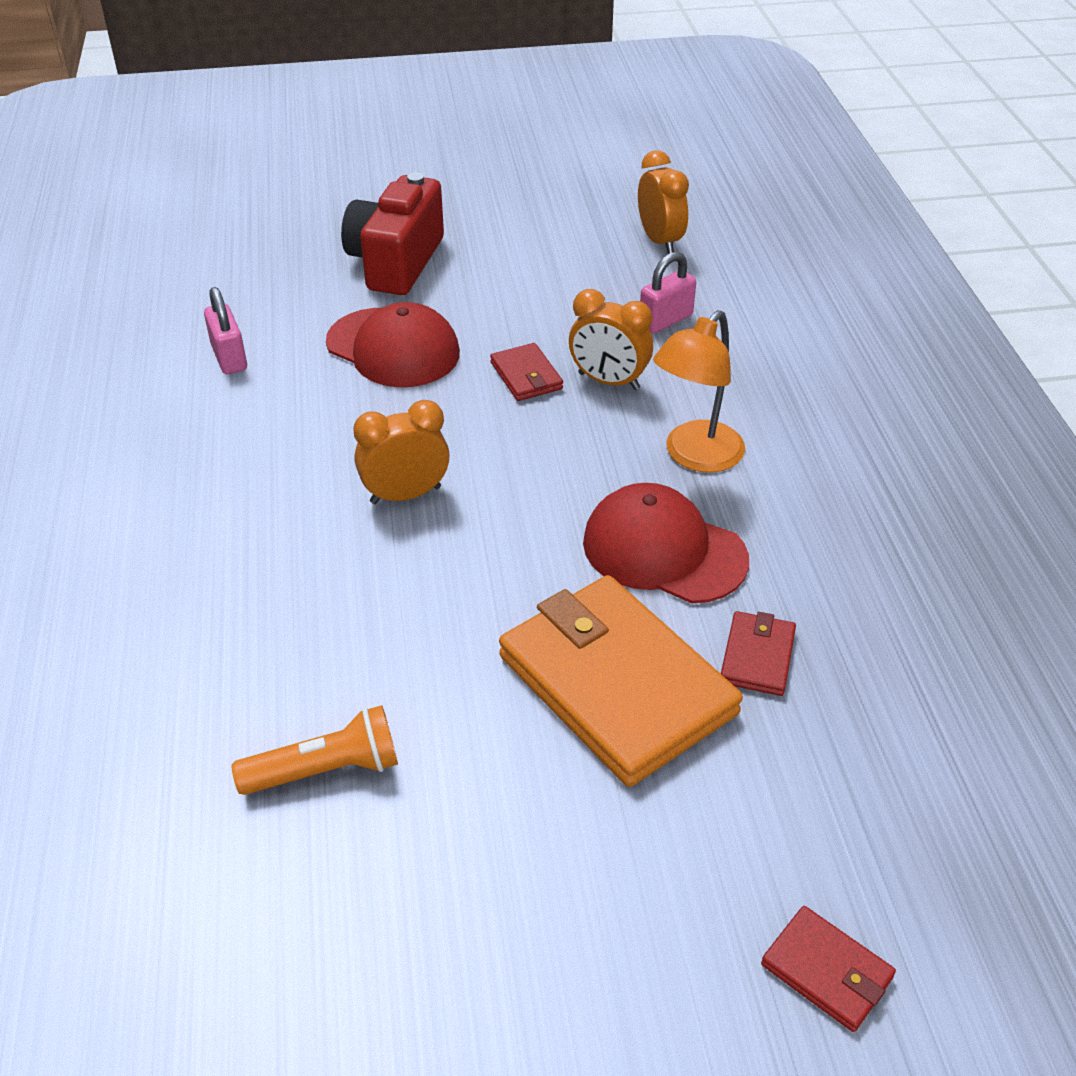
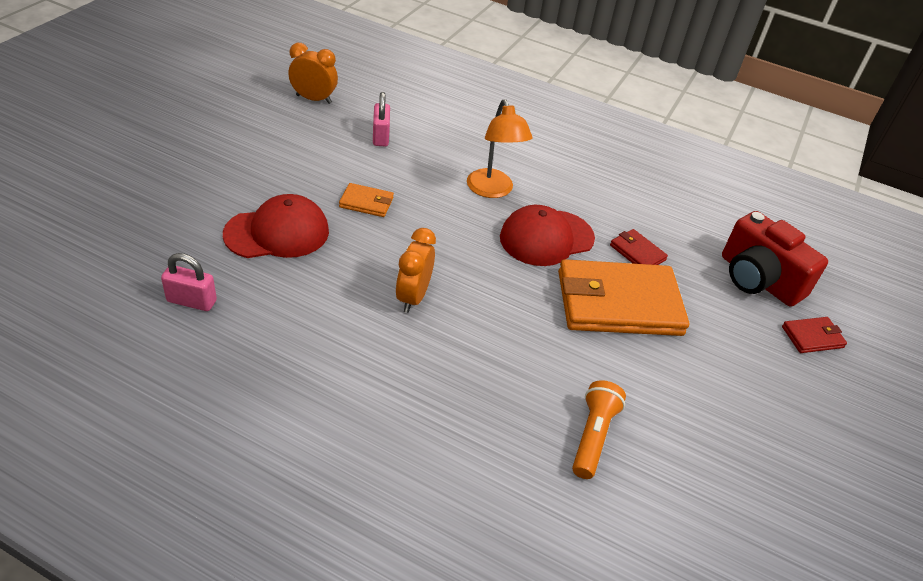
camera: 60 degrees left, 0 degrees up
(396, 262) = (194, 187): red camera -> red camera (758, 279)
(526, 376) = (366, 202): red wallet -> orange wallet
(608, 381) = (405, 181): orange clock -> none

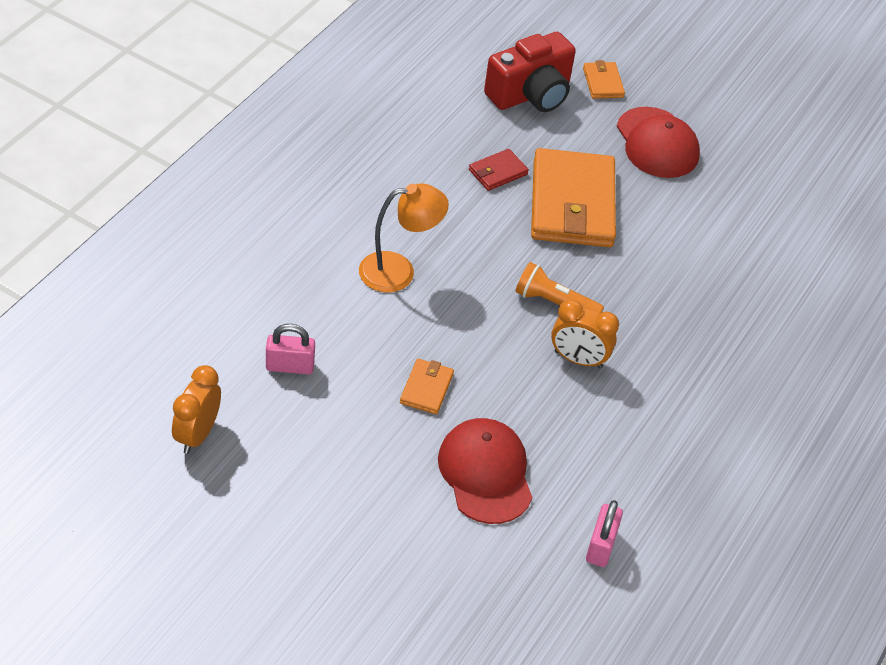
camera: 85 degrees left, 5 degrees up
(546, 238) = (479, 239): red cap -> red cap (657, 143)
(593, 436) = (730, 256): orange flashlight -> orange flashlight (554, 303)
(812, 337) = (603, 82): red wallet -> orange wallet

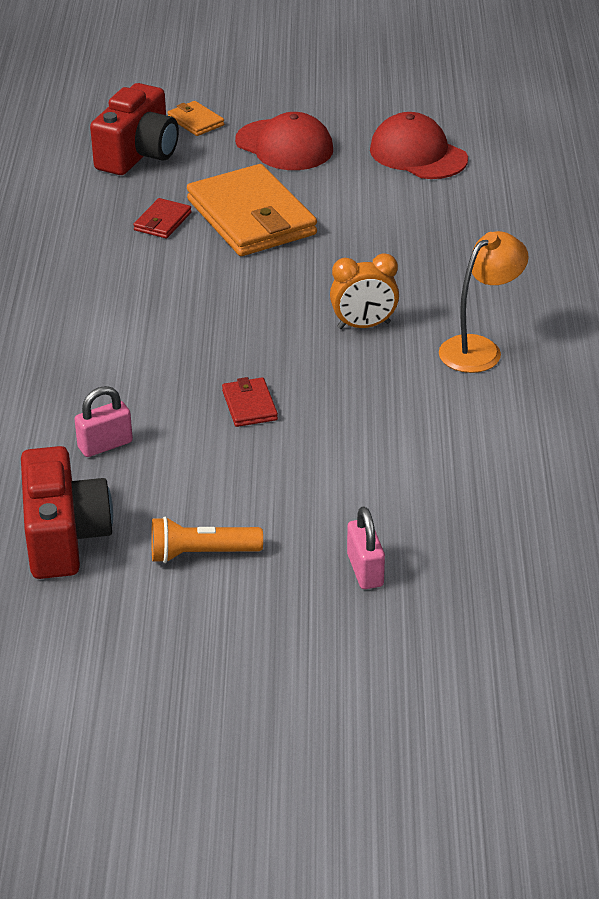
camera: 25 degrees left, 10 degrees down
(197, 434) = (64, 537): orange clock -> red camera
(398, 271) = (140, 330): orange lamp -> orange lamp (479, 349)
(426, 388) = (249, 405): orange wallet -> red wallet
(485, 473) = (362, 443): red cap -> red cap (418, 154)
(554, 303) = (304, 294): orange flashlight -> orange flashlight (201, 553)
(601, 546) = (511, 448): pink padlock -> pink padlock (365, 570)

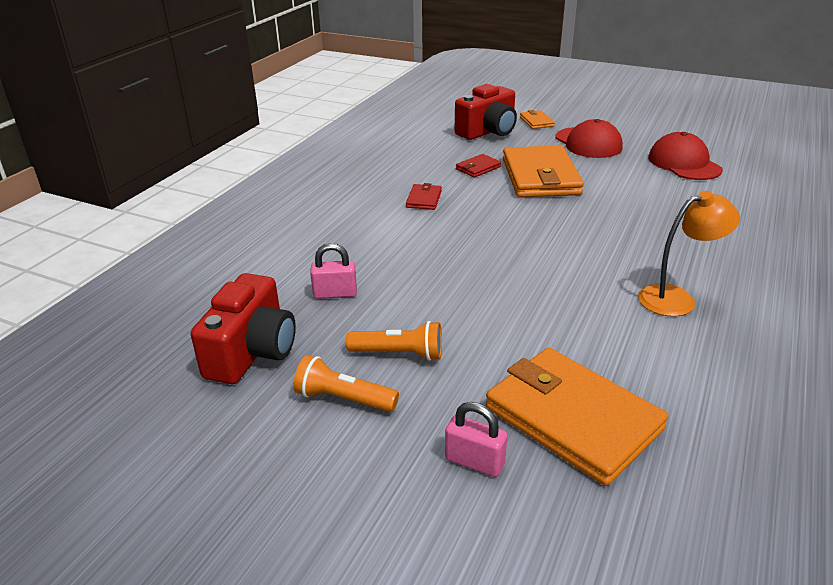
camera: 25 degrees right, 5 degrees down
(226, 492) = (399, 354): none -> orange flashlight
(249, 405) = (461, 293): red wallet -> red wallet (424, 199)
(364, 326) = (585, 260): orange clock -> none
(365, 570) = (474, 461): pink padlock -> pink padlock turned 75 degrees counterclockwise
(433, 505) = (572, 418): none -> orange wallet

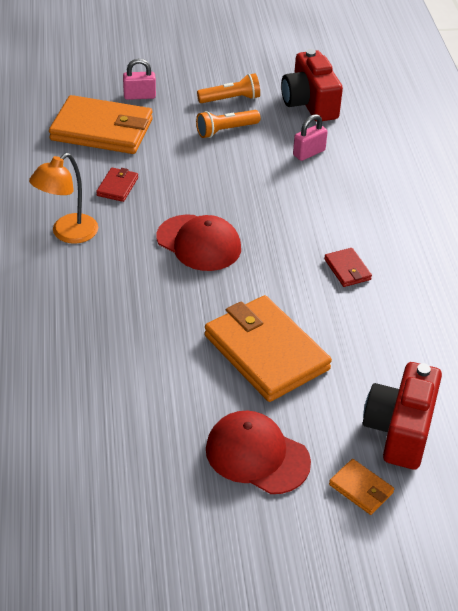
camera: 145 degrees right, 10 degrees up
(478, 168) = (342, 341): red wallet -> red wallet (117, 186)
(684, 163) = (117, 452): red cap -> red cap (199, 243)

